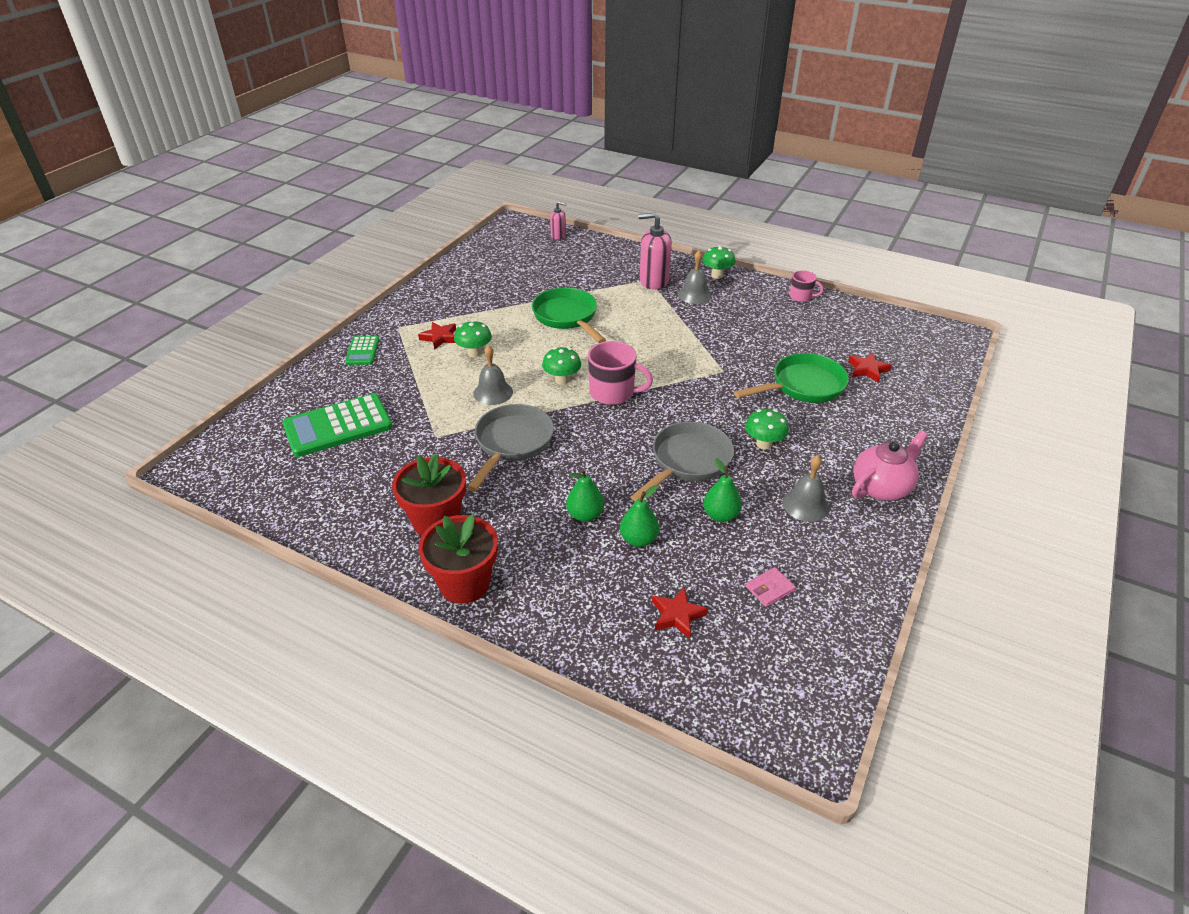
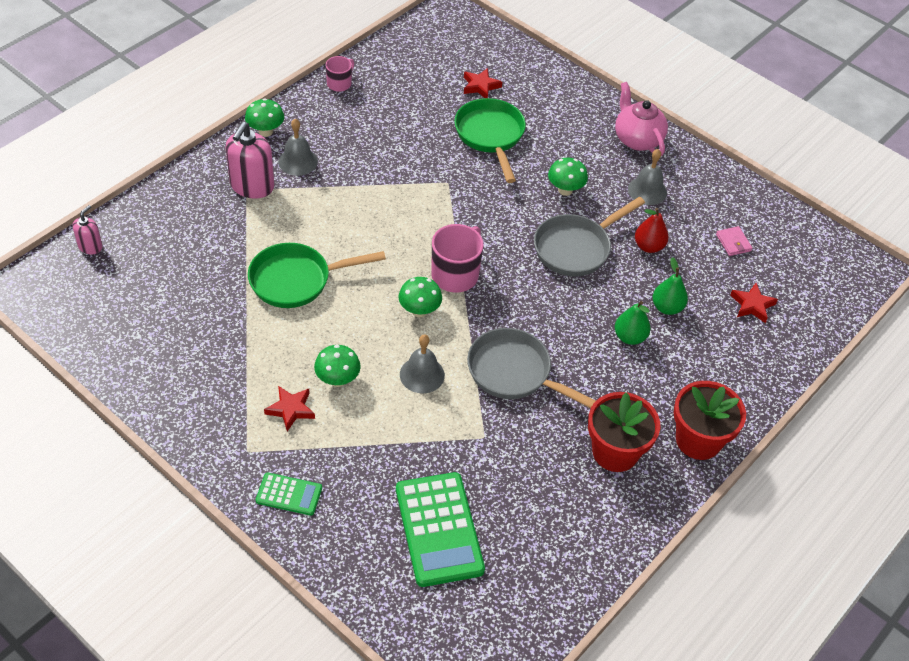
camera: 80 degrees left, 10 degrees up
(687, 462) = (576, 248): grey pan -> grey pan turned 90 degrees counterclockwise
(720, 515) = (648, 246): green pear -> red pear

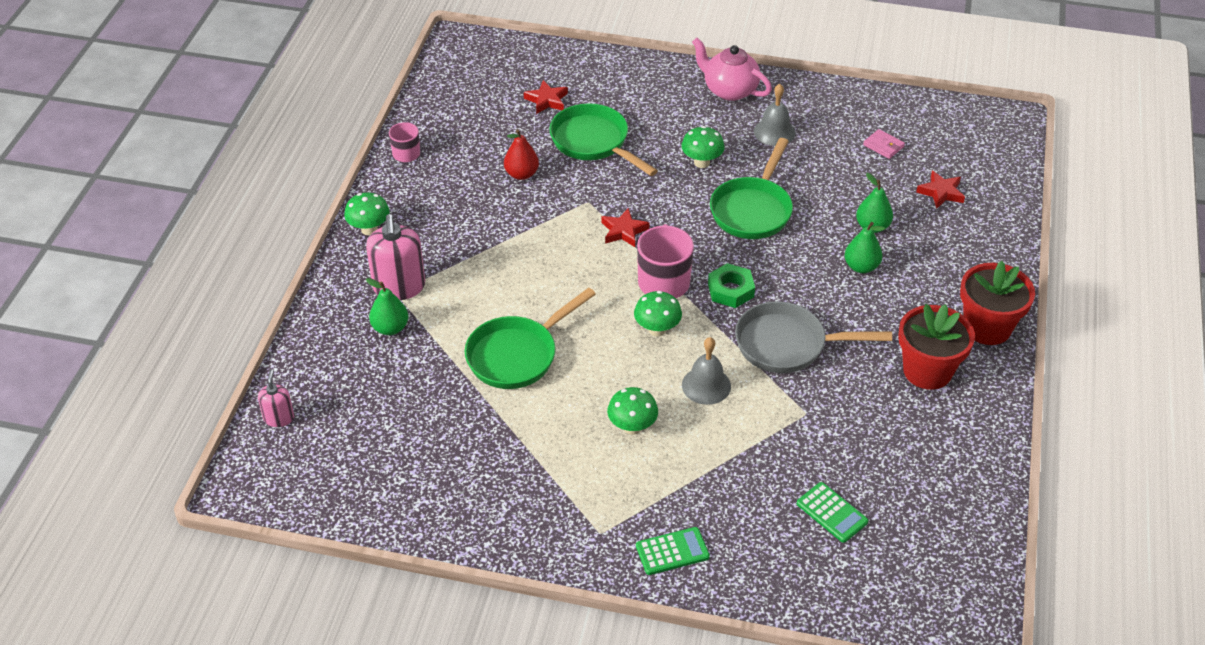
camera: 25 degrees left, 5 degrees down
(221, 215) = (390, 328): none -> green pear
(291, 409) = (610, 475): red star -> red star (623, 231)
(298, 161) = (426, 244): grey bell -> none
(438, 529) = (832, 513): green calculator -> green calculator, size x0.52
(504, 306) = (730, 290): none -> green nut
(576, 248) = (753, 210): grey pan -> green pan
(648, 246) = (814, 180): red pear -> red pear (521, 174)

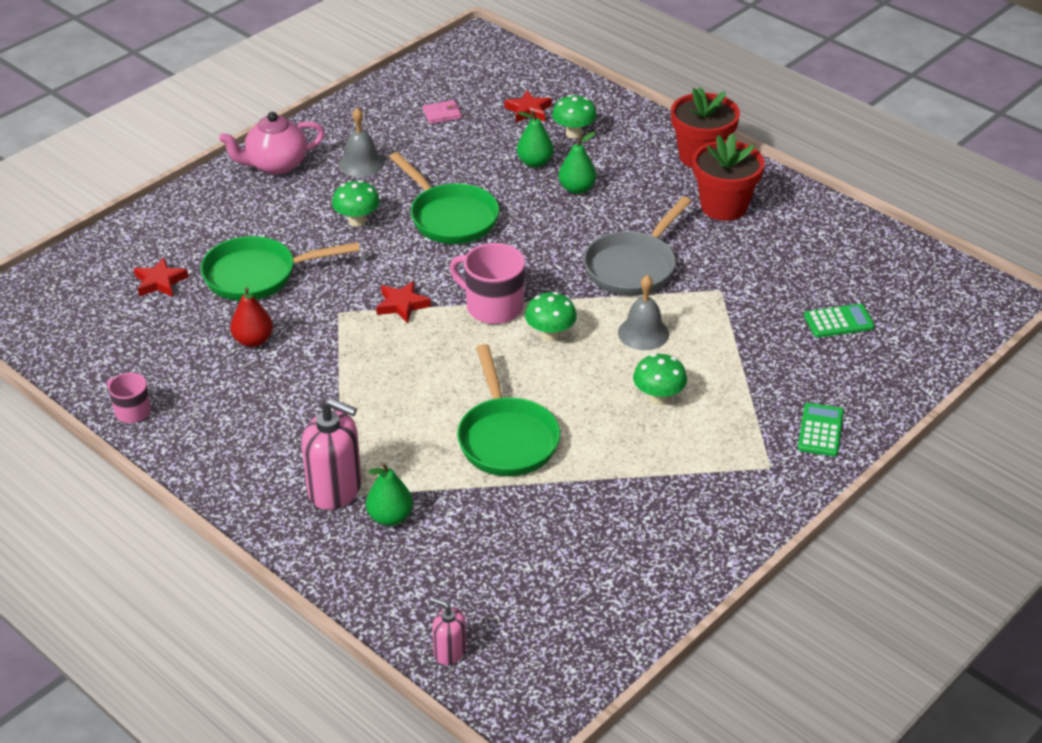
camera: 60 degrees left, 5 degrees down
(369, 229) = (224, 482): green mushroom -> green mushroom (573, 133)
(730, 290) = (539, 271): green nut -> none

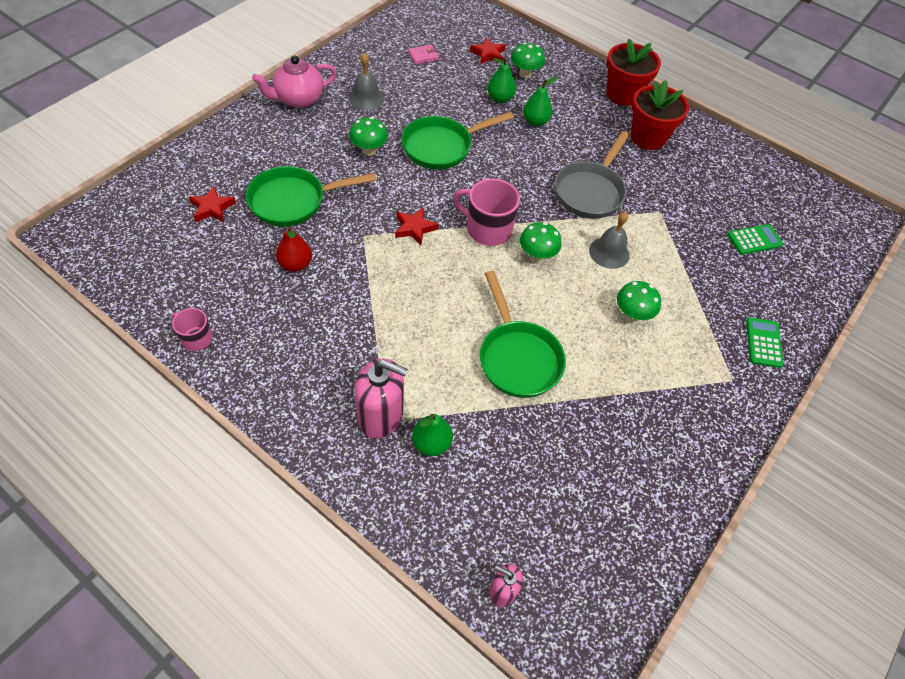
camera: 10 degrees left, 15 degrees up
(450, 217) = (442, 147): green pan -> green pan turned 105 degrees clockwise

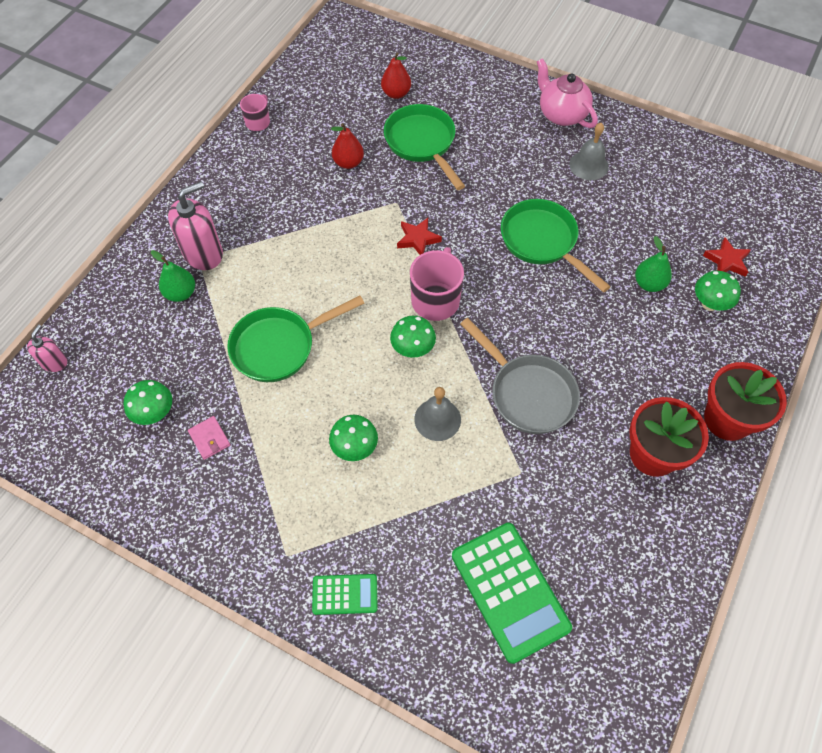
camera: 85 degrees right, 5 degrees up
(212, 208) = (396, 93): red star -> red pear
(369, 150) = (512, 183): green mushroom -> green mushroom (155, 413)
(381, 415) = (203, 253): pink soap dispenser -> pink soap dispenser turned 135 degrees counterclockwise
(423, 56) = (686, 200): pink wallet -> pink wallet (209, 439)
(535, 122) = (624, 324): green pear -> none
(590, 191) = (528, 393): grey pan -> grey pan turned 150 degrees counterclockwise
(754, 240) = (509, 591): green calculator -> green calculator, size x1.91

